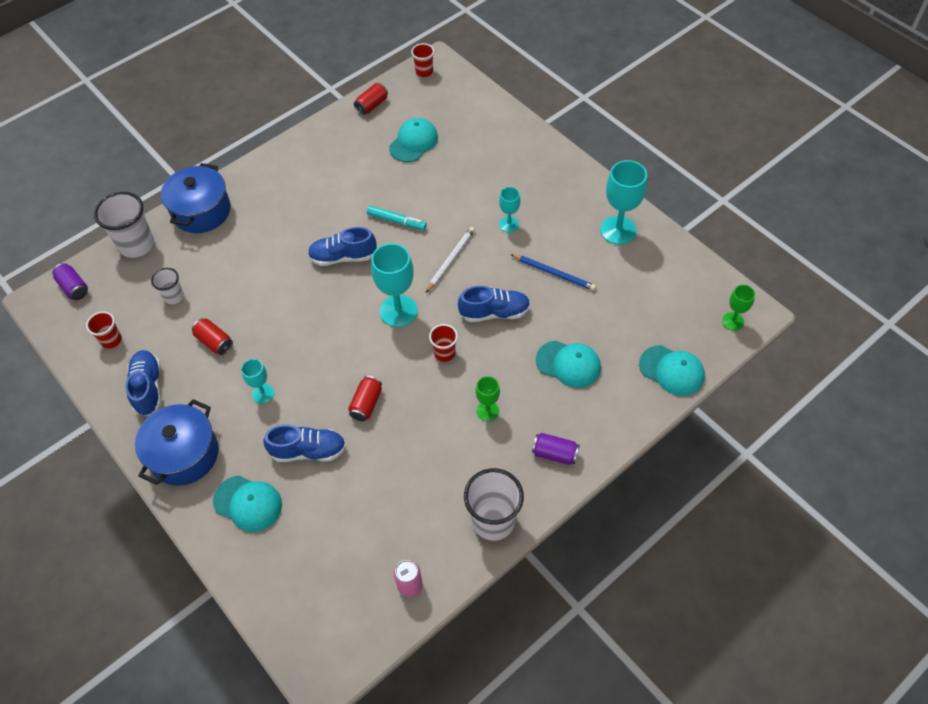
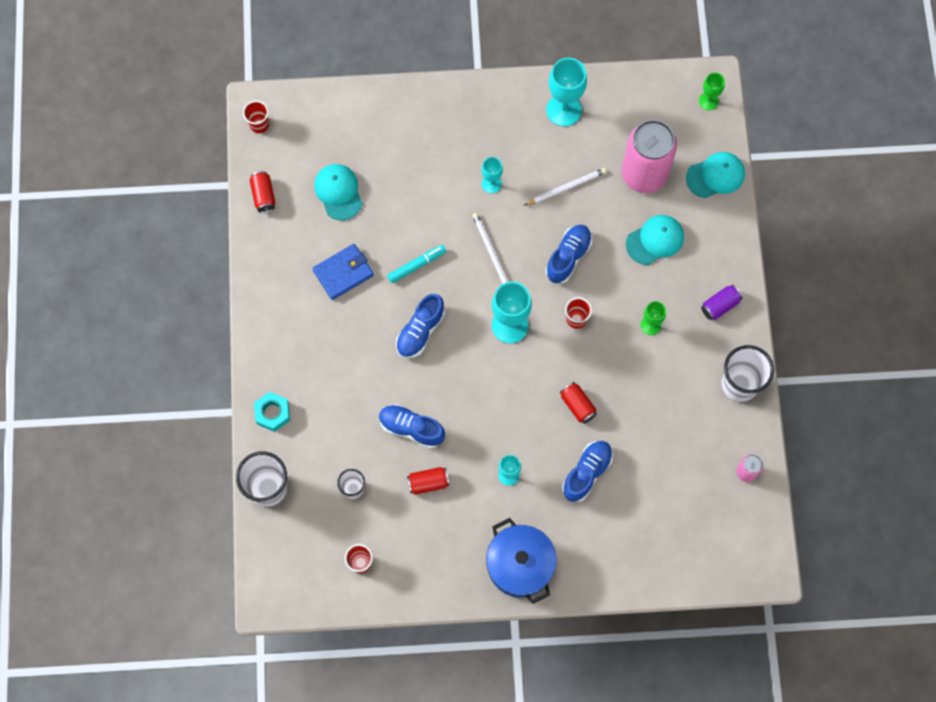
camera: 55 degrees left, 15 degrees up
(74, 288) = (275, 565): purple can -> none
(148, 388) = (434, 559): blue shoe -> blue shoe (411, 428)
(201, 211) = (272, 413): blue pot -> turquoise nut
(248, 503) = (599, 542): turquoise cap -> none
(351, 183) = (343, 273): none -> blue wallet
(554, 273) = (566, 187): blue pencil -> white pencil
(619, 318) = (644, 174): none -> pink can

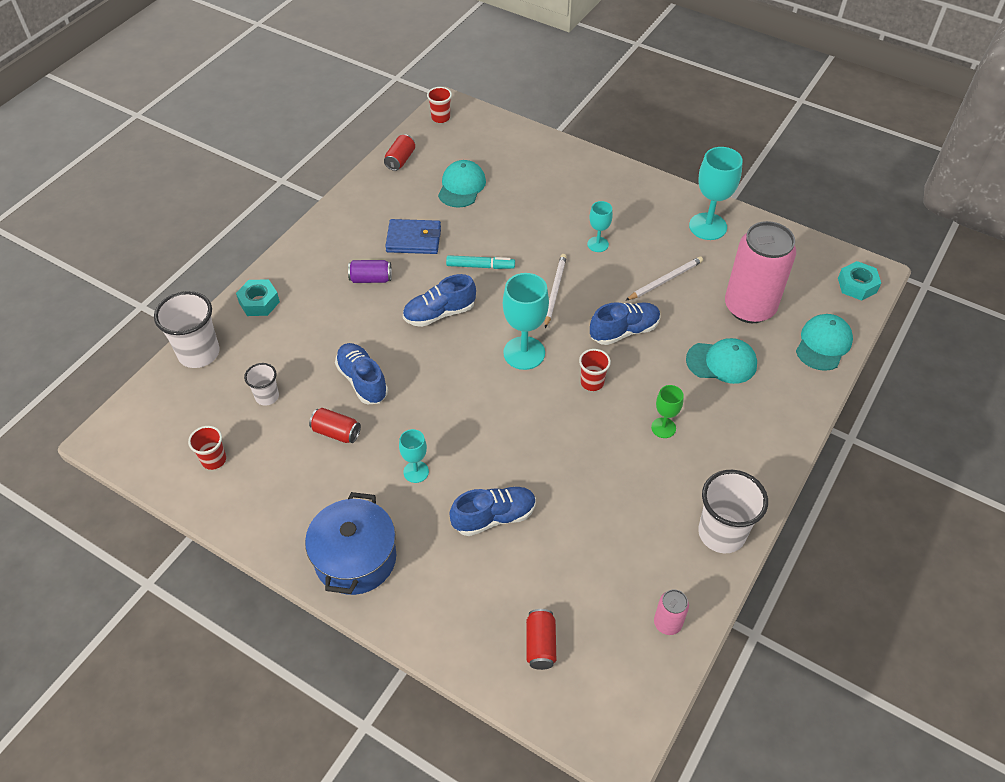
camera: 35 degrees right, 20 degrees down
(566, 187) = (665, 280): white pencil -> white pencil turned 45 degrees counterclockwise
(577, 405) = (534, 453): red can -> red can (540, 644)
(708, 101) = (857, 285): green goblet -> turquoise nut
(715, 176) = (823, 344): turquoise cap -> turquoise cap turned 75 degrees counterclockwise
(720, 305) = (750, 451): purple can -> purple can (371, 279)

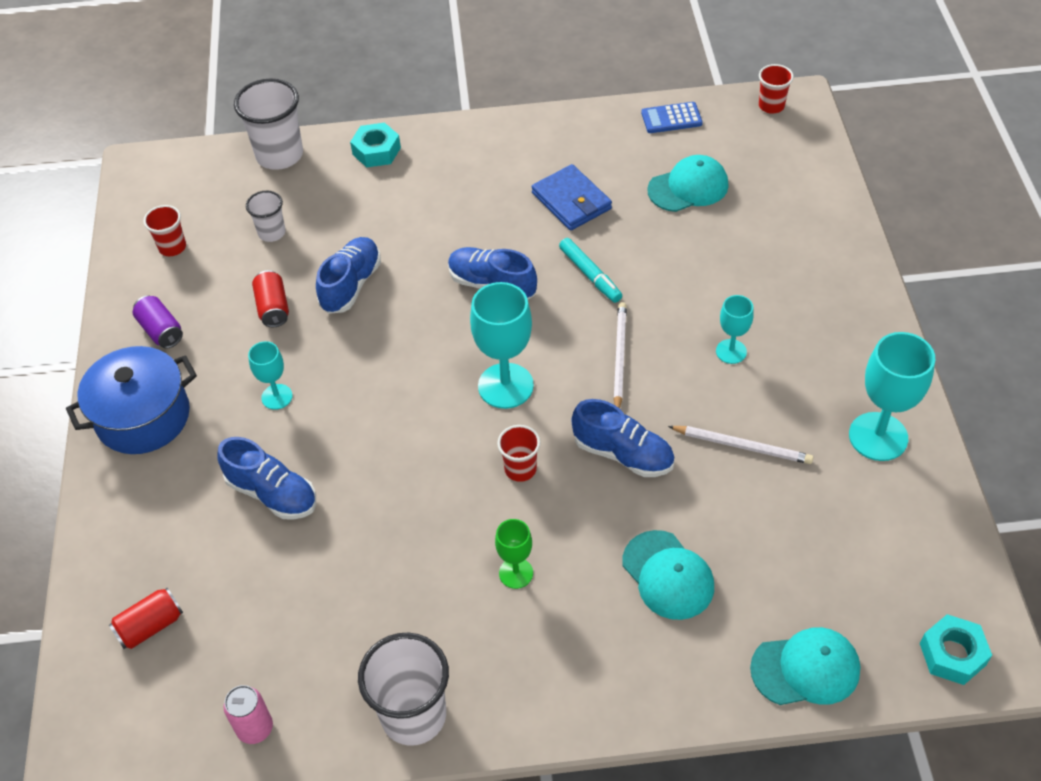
camera: 55 degrees right, 0 degrees up
(371, 279) = (485, 205): purple can -> purple can (161, 331)
(400, 160) = (671, 118): red can -> blue calculator
(554, 291) = (619, 357): white pencil -> white pencil turned 60 degrees counterclockwise
(749, 307) = (786, 555): pink can -> none

